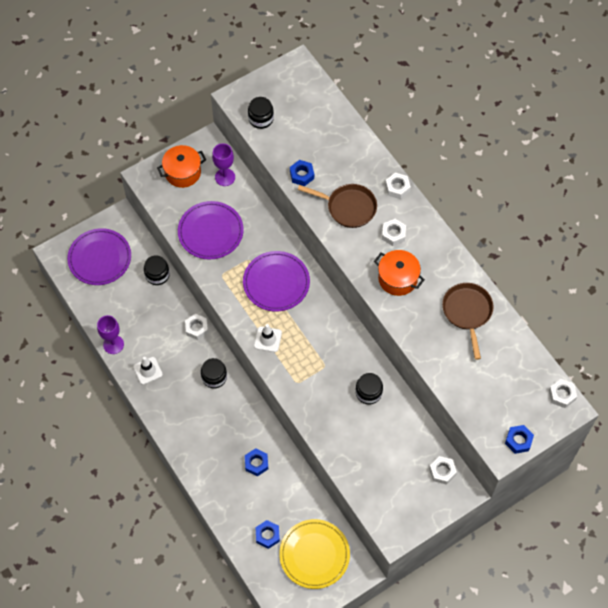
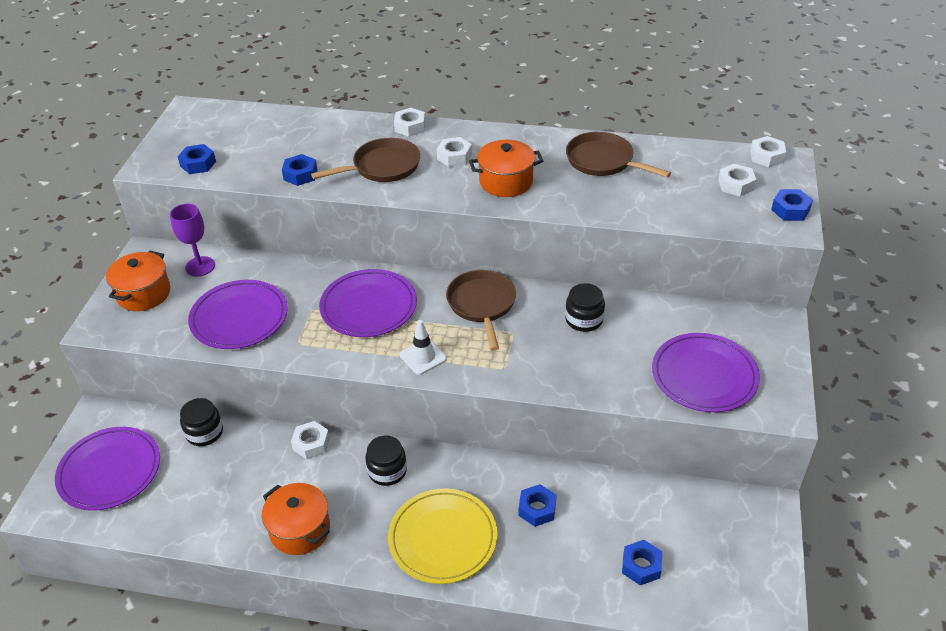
camera: 45 degrees left, 20 degrees down
(113, 344) = (224, 540): purple goblet -> none
(148, 370) = (300, 529): white traffic cone -> orange pot
(261, 119) = (198, 164): black jar -> blue nut
(314, 555) = (710, 537): yellow plate -> yellow plate (443, 538)
(330, 335) = (482, 305): none -> brown pan
(383, 481) = (704, 376): none -> purple plate
(442, 471) = (739, 323): white nut -> white nut (735, 185)

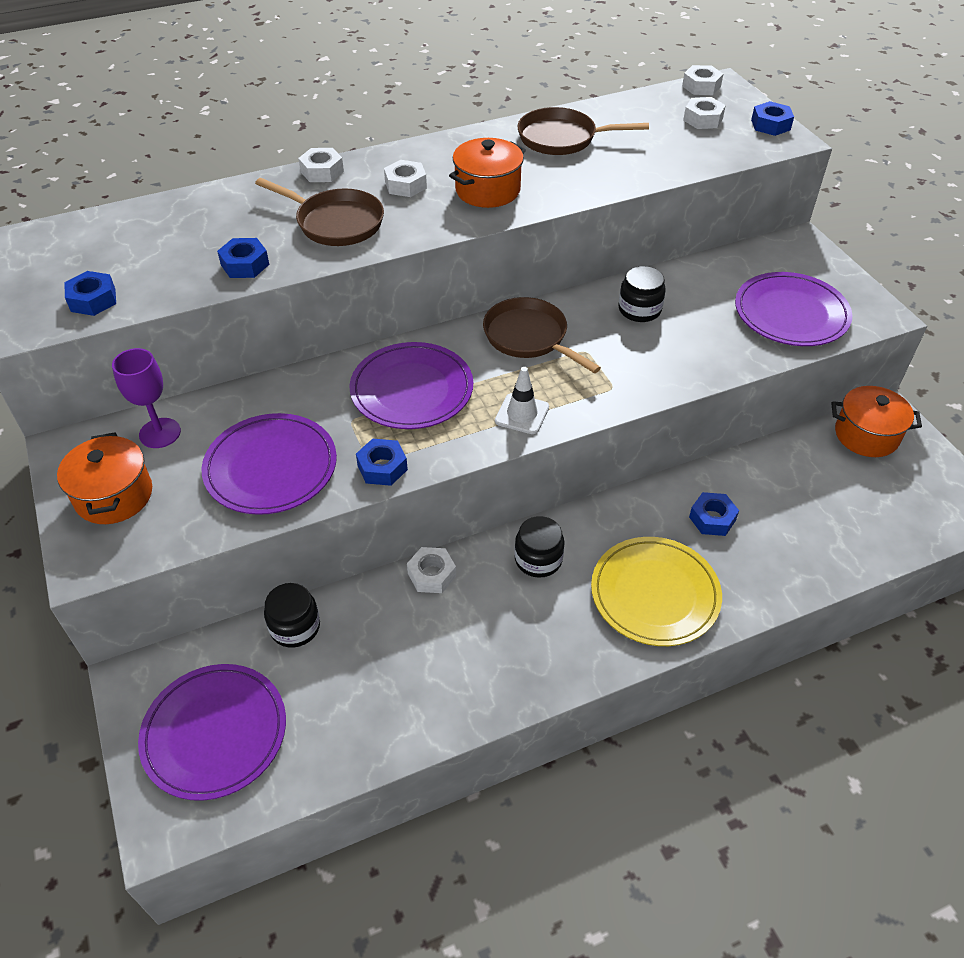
camera: 35 degrees left, 5 degrees up
(300, 529) = (505, 668): orange pot -> orange pot (866, 435)
(382, 167) = (335, 222): brown pan -> brown pan turned 90 degrees clockwise
(641, 566) = (844, 520): blue nut -> blue nut (382, 467)

